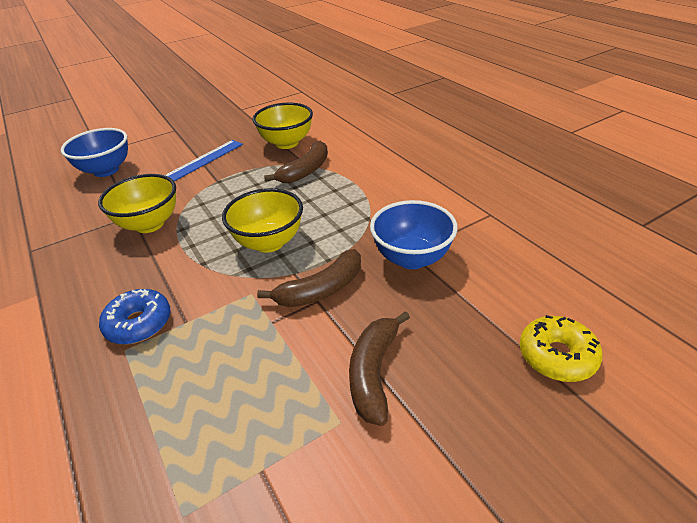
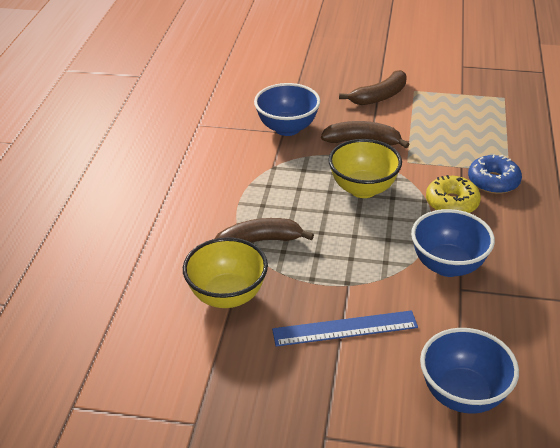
camera: 140 degrees left, 0 degrees up
(149, 224) = (447, 265): yellow bowl -> blue bowl
(557, 356) = (292, 63): yellow donut -> yellow donut (452, 203)

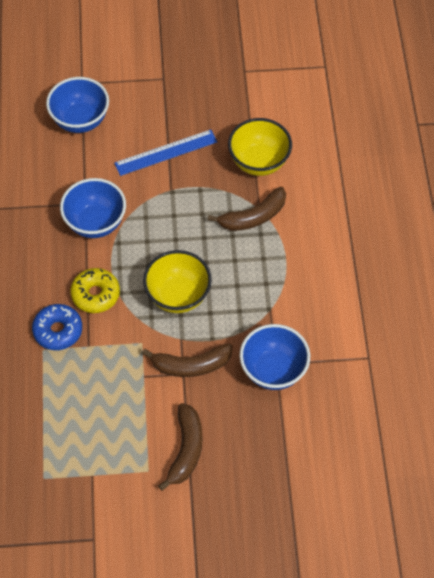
camera: 165 degrees right, 20 degrees up
(379, 96) = (186, 450): brown banana -> brown banana turned 150 degrees clockwise

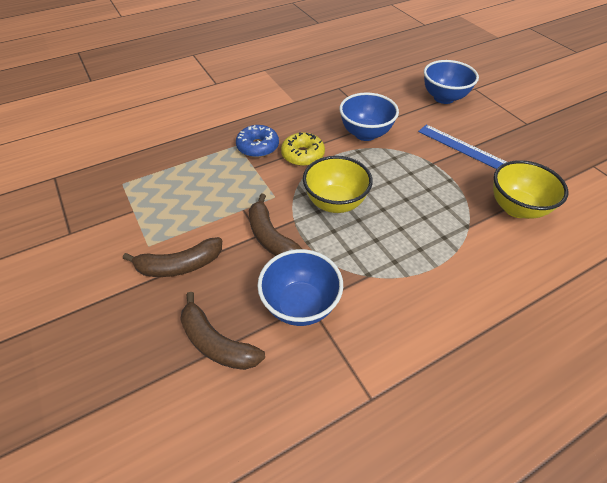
camera: 65 degrees right, 10 degrees down
(253, 217) = (457, 225): brown banana -> brown banana (216, 343)

